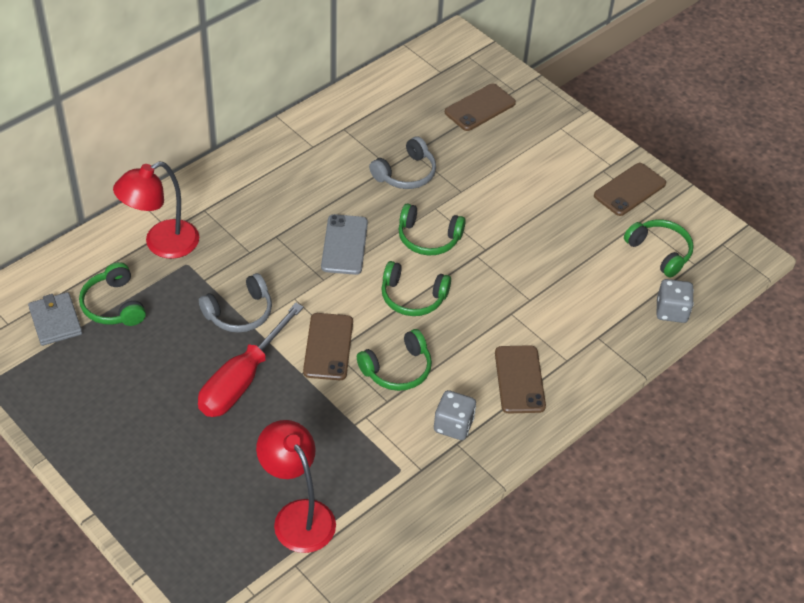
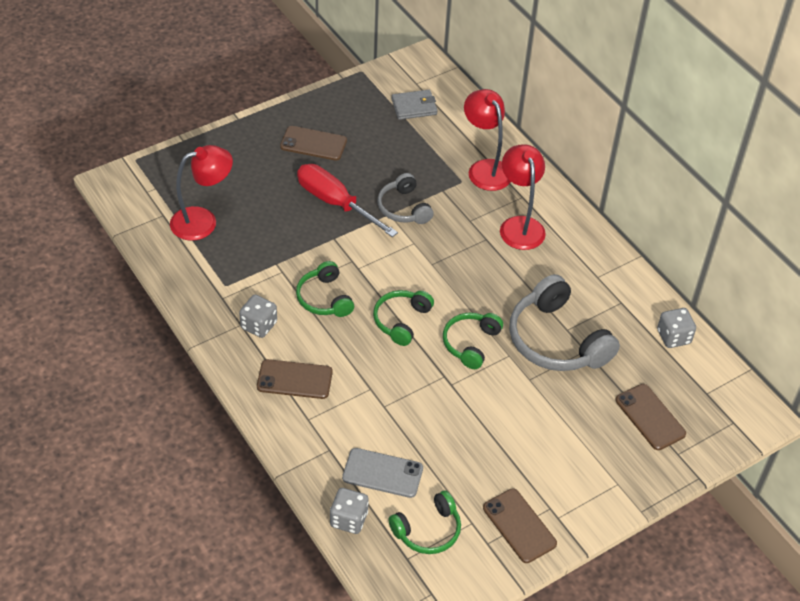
camera: 100 degrees right, 0 degrees up
(114, 305) = (424, 138): green headphones -> none
(250, 209) = (519, 225): none -> red lamp
(328, 347) = (357, 258): brown phone -> brown phone (313, 144)
(344, 245) = (470, 283): grey phone -> grey phone (382, 473)
(379, 92) = (673, 337): none -> grey dice
(406, 173) = (556, 340): grey headphones -> grey headphones, size x1.71

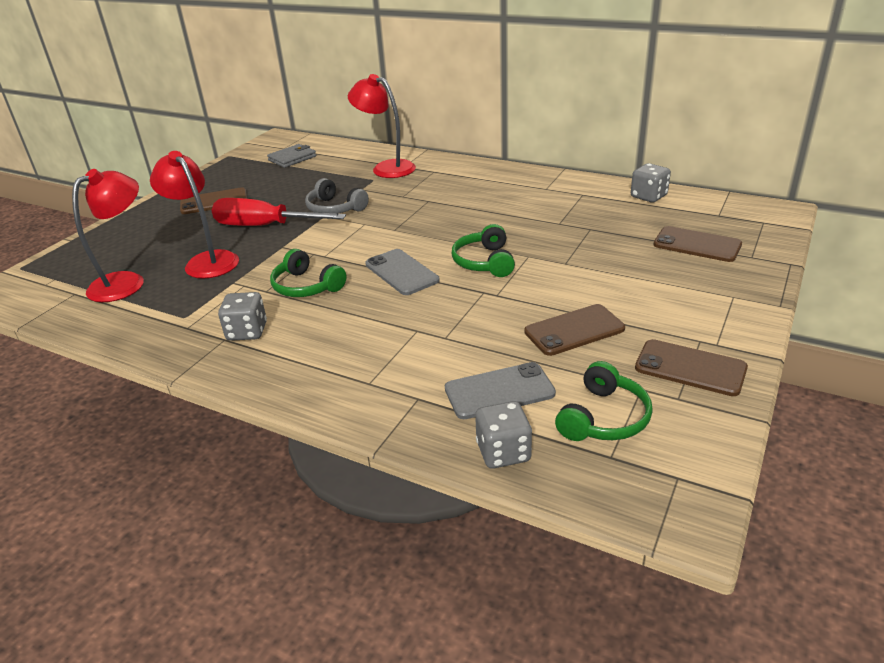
camera: 25 degrees left, 15 degrees down
(294, 379) = (324, 357): brown phone -> brown phone (574, 330)
(401, 321) = (401, 272): green headphones -> grey phone
(519, 225) = (448, 185): red lamp -> red lamp (207, 261)
(556, 340) = (558, 232): grey headphones -> none

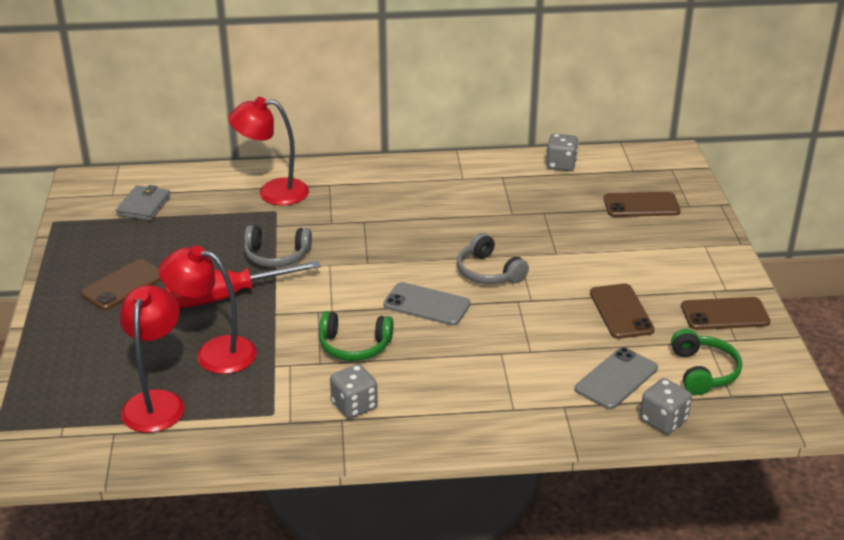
camera: 35 degrees left, 0 degrees up
(484, 262) = (488, 272): green headphones -> grey headphones
(574, 330) = (621, 311): brown phone -> brown phone turned 45 degrees counterclockwise

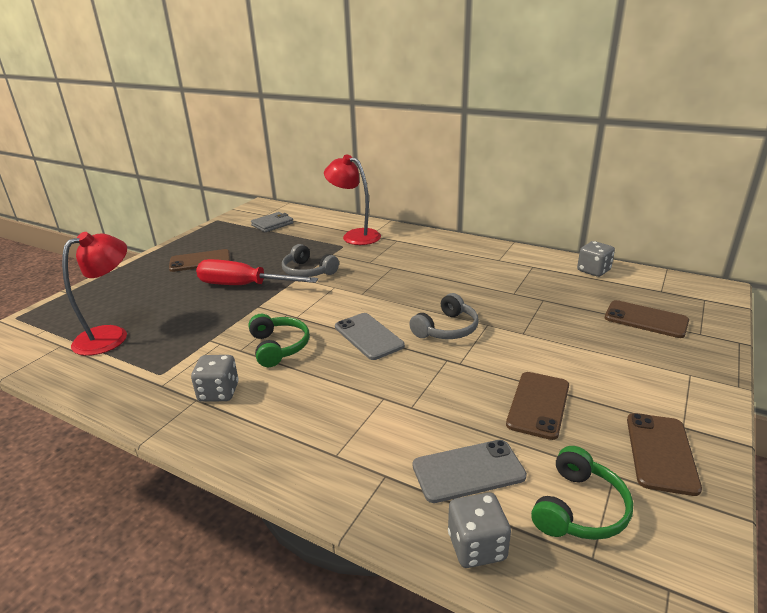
camera: 35 degrees right, 5 degrees down
(214, 353) = (187, 317): red lamp -> none
(354, 346) = (278, 347): green headphones -> green headphones turned 150 degrees counterclockwise
(488, 272) = (446, 329): grey headphones -> grey headphones turned 135 degrees counterclockwise
(725, 314) = (661, 452): brown phone -> brown phone turned 75 degrees clockwise

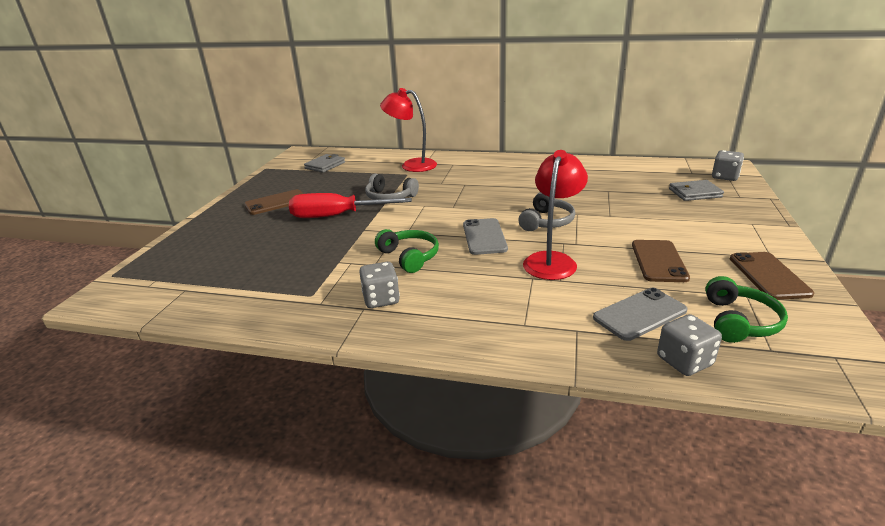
camera: 15 degrees left, 0 degrees up
(111, 335) = (233, 274): red lamp -> red lamp (552, 260)
(368, 336) = (484, 237): grey phone -> grey phone turned 45 degrees clockwise
(593, 271) = (631, 166): grey dice -> grey dice (724, 177)
(646, 319) = (695, 193): brown phone -> grey wallet

